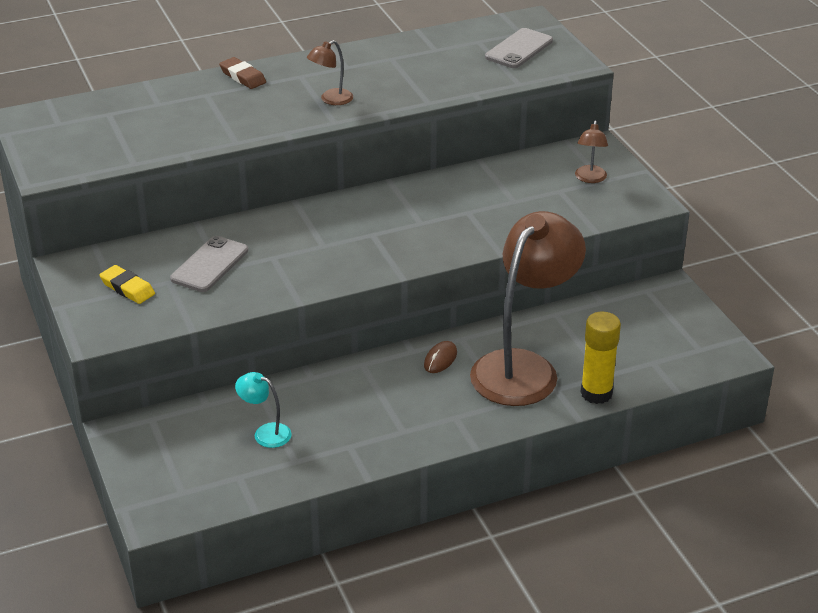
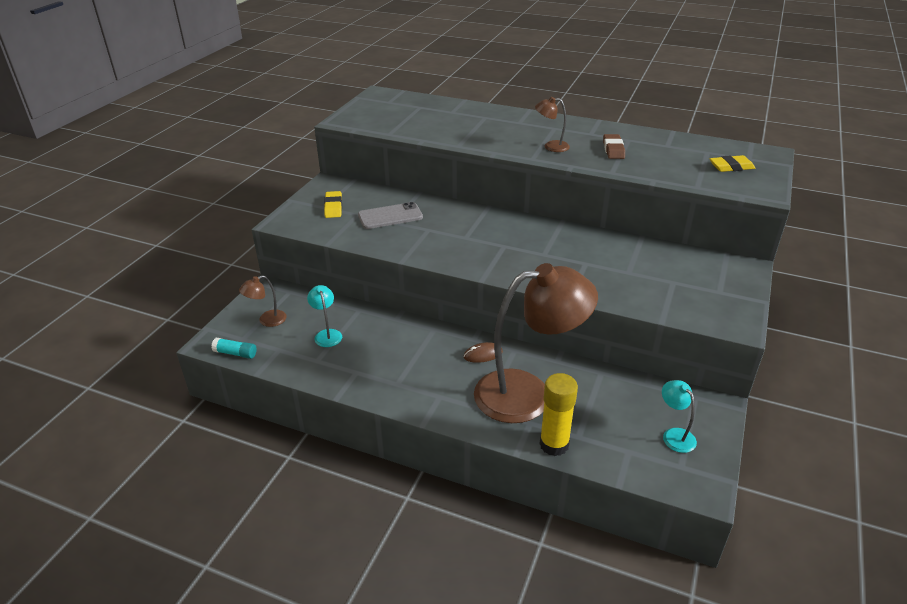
camera: 45 degrees right, 0 degrees up
(199, 509) = (235, 353): none -> turquoise glue stick
(242, 77) = (520, 116): brown eraser -> brown eraser (613, 149)
(519, 49) = (731, 167): grey phone -> yellow eraser
(590, 178) = (709, 285): brown lamp -> brown lamp (267, 320)
(668, 329) = (674, 435): none -> turquoise lamp

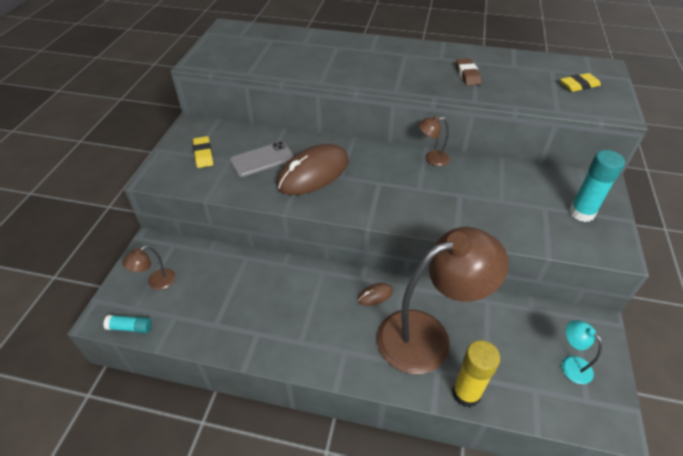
camera: 10 degrees left, 10 degrees up
(327, 334) = (220, 291): turquoise lamp -> none
(439, 232) = (313, 173): none -> brown mouse
(551, 146) = (409, 76): brown lamp -> brown lamp (432, 158)
(712, 290) = (581, 213): none -> turquoise glue stick

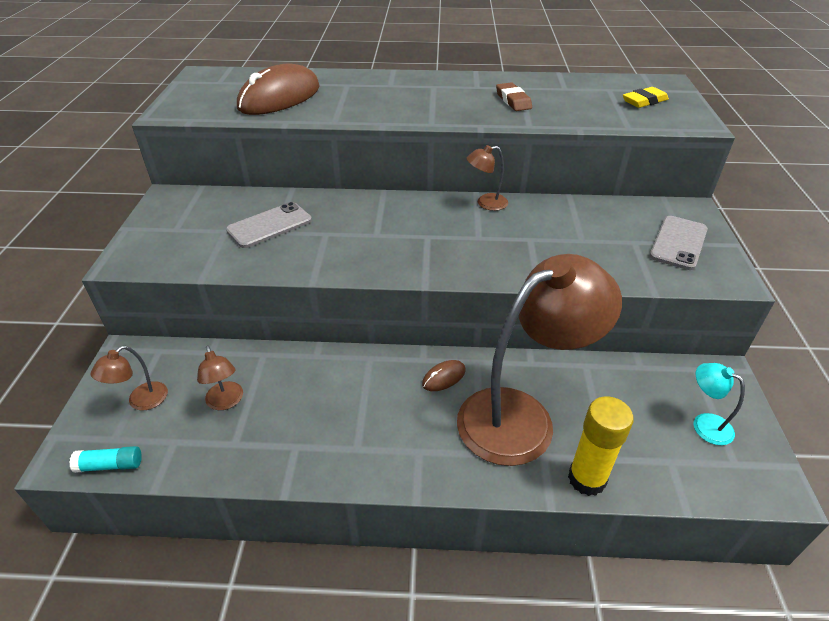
camera: 10 degrees left, 5 degrees down
(203, 154) = (189, 227): yellow eraser -> none
(214, 292) = (226, 402): none -> brown lamp
(313, 173) = (340, 234): brown mouse -> brown mouse (279, 97)
(581, 213) = (678, 243): turquoise glue stick -> grey phone

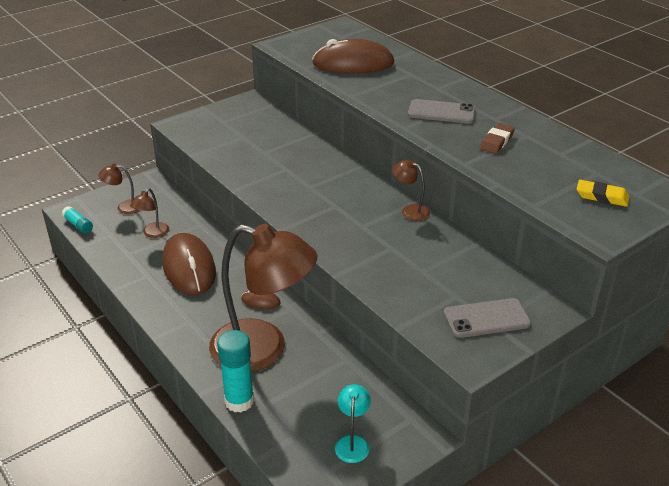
camera: 50 degrees right, 5 degrees down
(269, 225) = (267, 147): grey phone -> grey phone (441, 112)
(326, 403) = (189, 267): none -> brown mouse
(587, 479) = (239, 401): yellow glue stick -> turquoise glue stick

